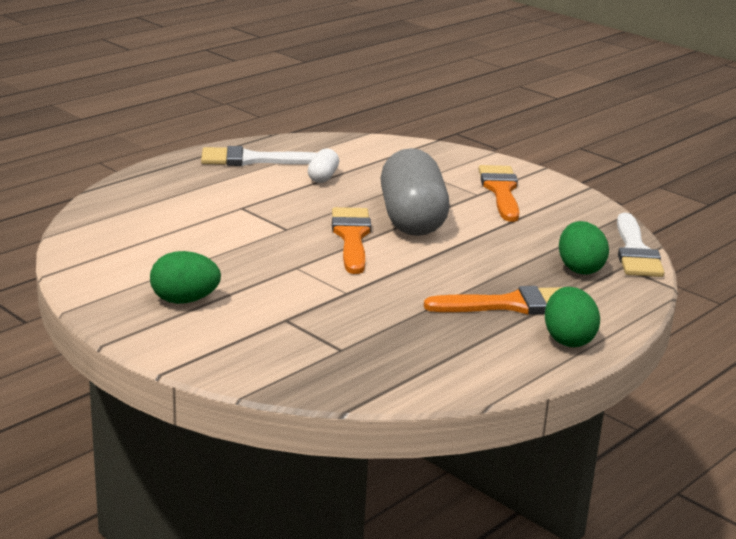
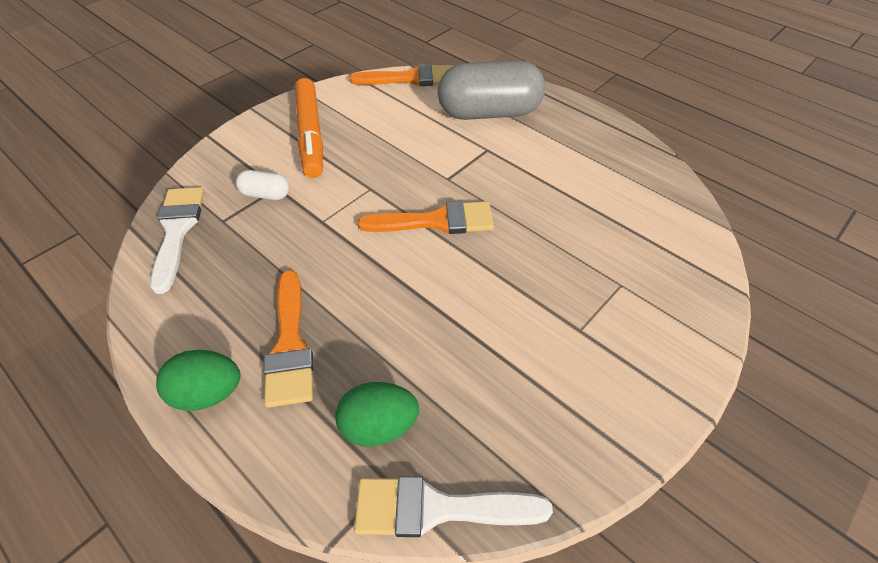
camera: 90 degrees right, 25 degrees up
(185, 300) = (310, 135): green egg -> orange marker
(252, 160) = (600, 147): white brush -> white brush (177, 231)
(323, 177) = (577, 196): white capsule -> white capsule (265, 194)
(412, 219) = (489, 266): grey capsule -> grey capsule (489, 113)
(501, 191) = (599, 355): orange brush -> orange brush (410, 78)

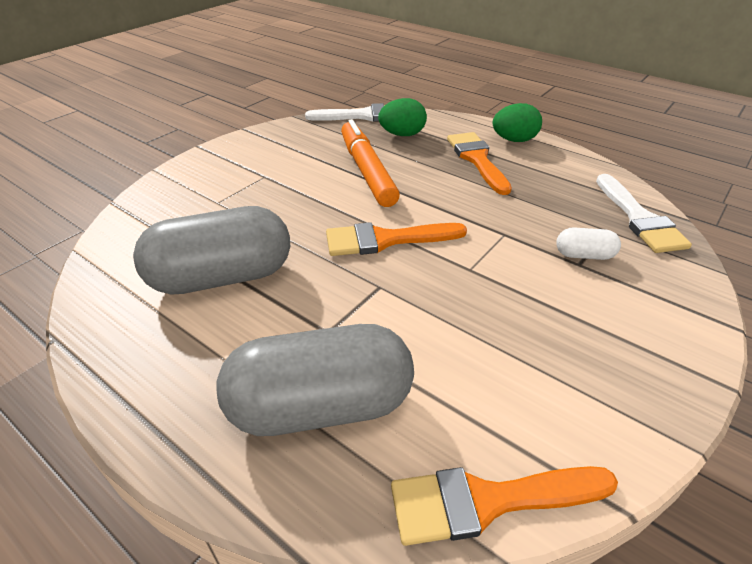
camera: 175 degrees right, 10 degrees down
(310, 135) = (594, 339): orange marker -> orange marker (367, 171)
(577, 193) = (222, 277): none -> grey capsule

